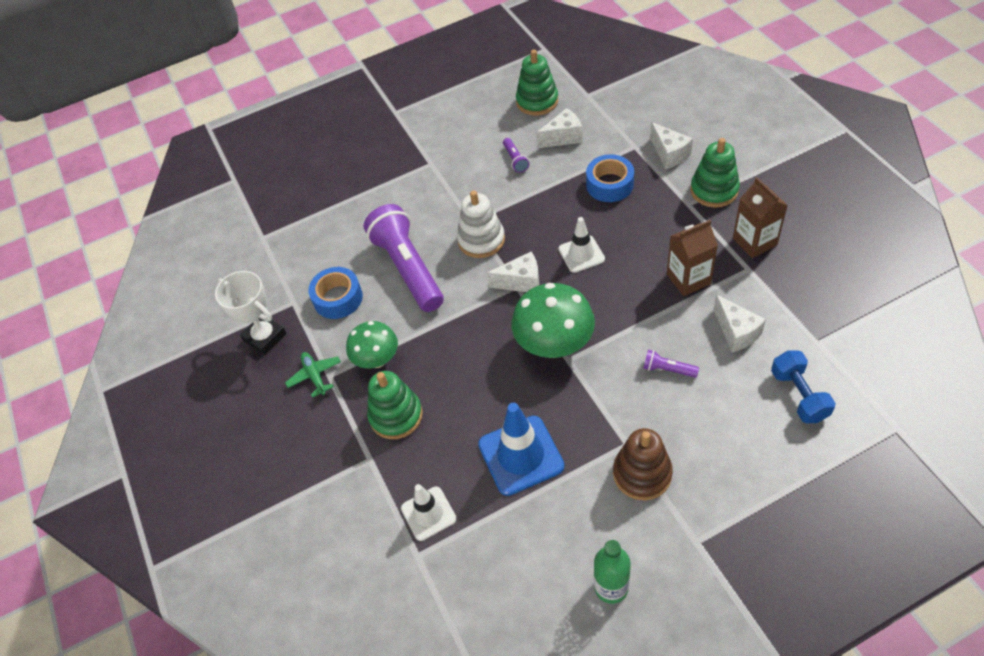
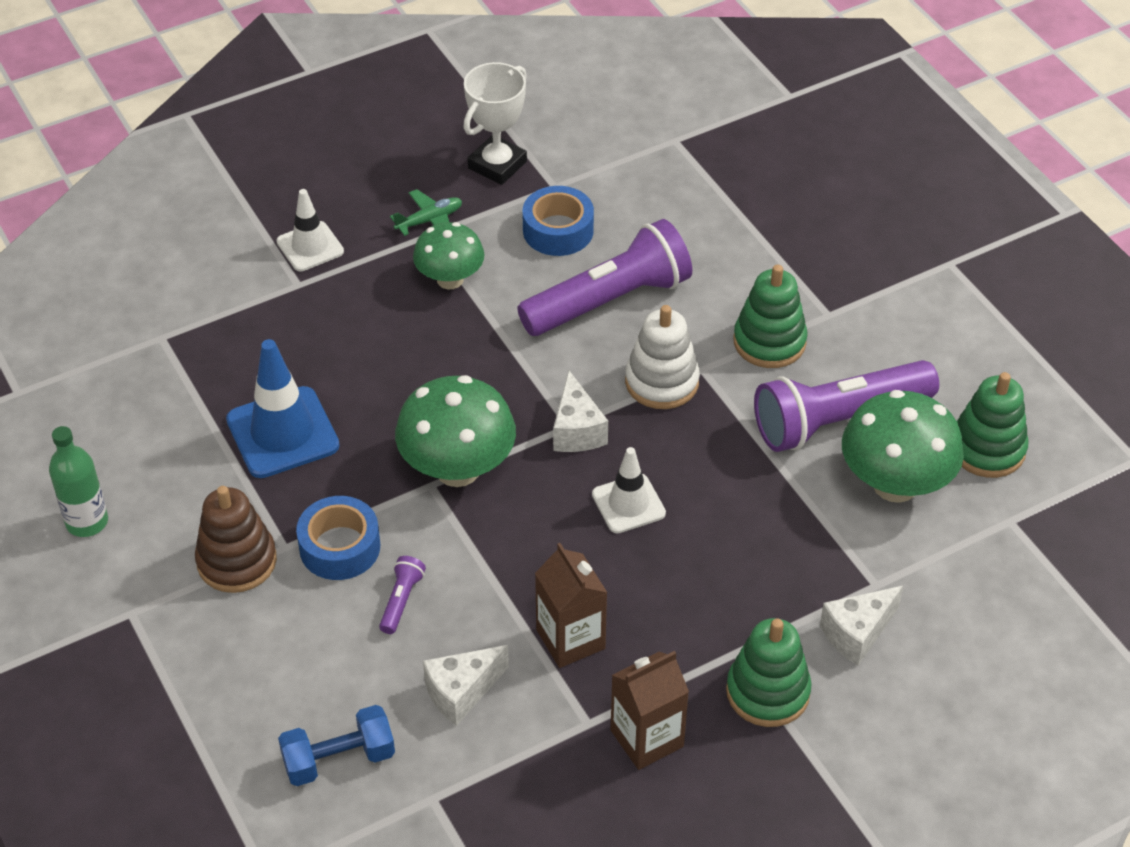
camera: 80 degrees right, 5 degrees down
(396, 416) = (359, 305): green stacking toy -> green stacking toy (769, 342)
(428, 513) = (214, 345): white traffic cone -> white traffic cone (310, 247)
(515, 160) = (838, 420): purple flashlight -> purple flashlight, size x2.47
(563, 137) = (895, 484): white cheese -> green mushroom
(609, 184) = (781, 545): blue tape -> blue tape (340, 547)

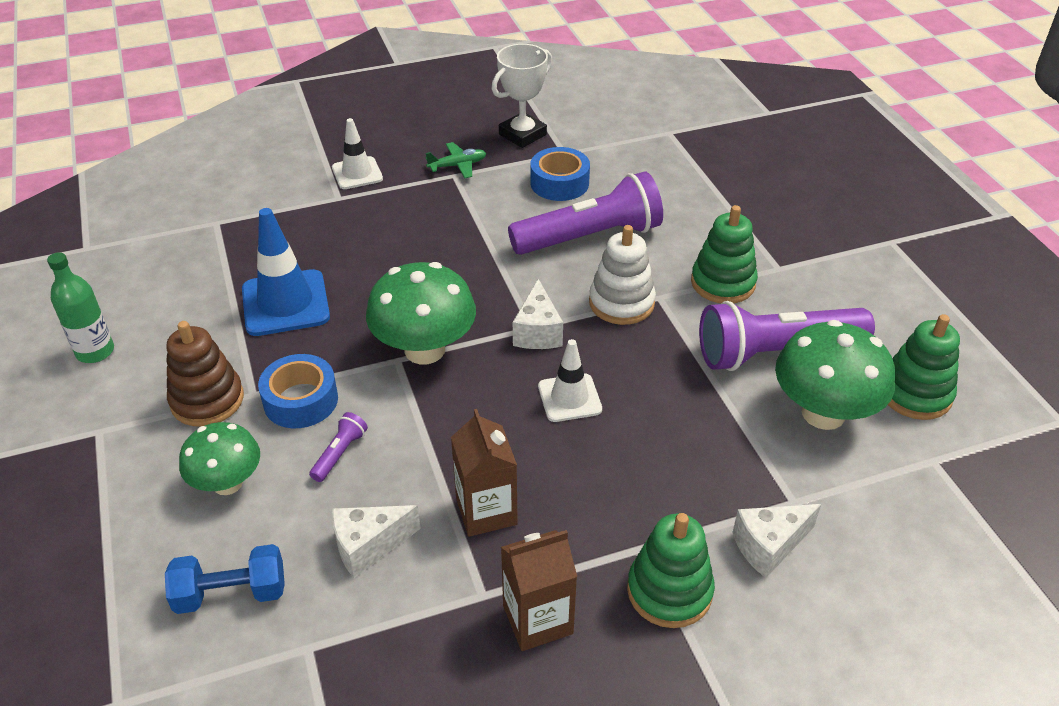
camera: 10 degrees right, 5 degrees down
(450, 279) = (461, 207): green mushroom -> green mushroom (227, 483)

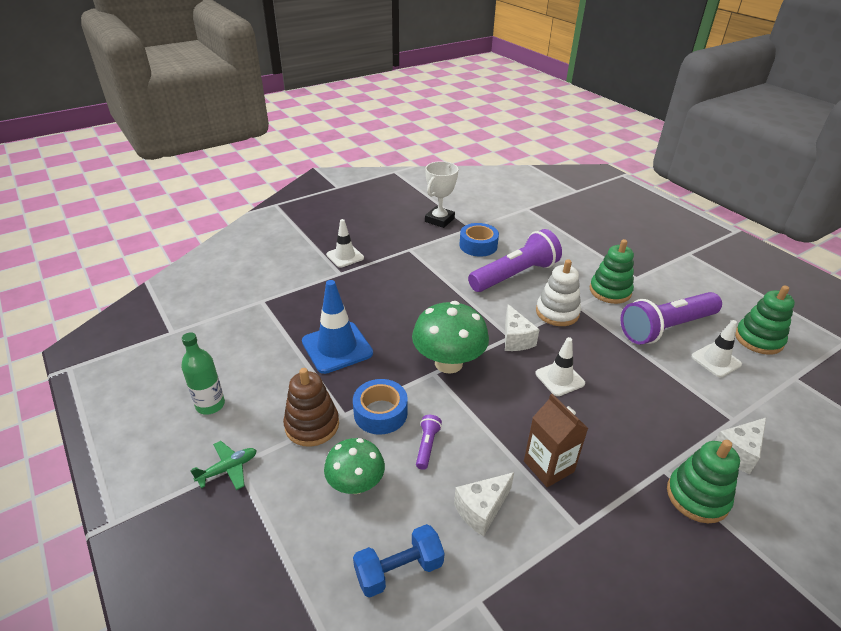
camera: 15 degrees left, 5 degrees down
(457, 165) = (408, 243): green plane -> green plane (228, 469)
(537, 619) = (626, 538): brown carton -> none
(823, 413) = (716, 360): green mushroom -> white traffic cone

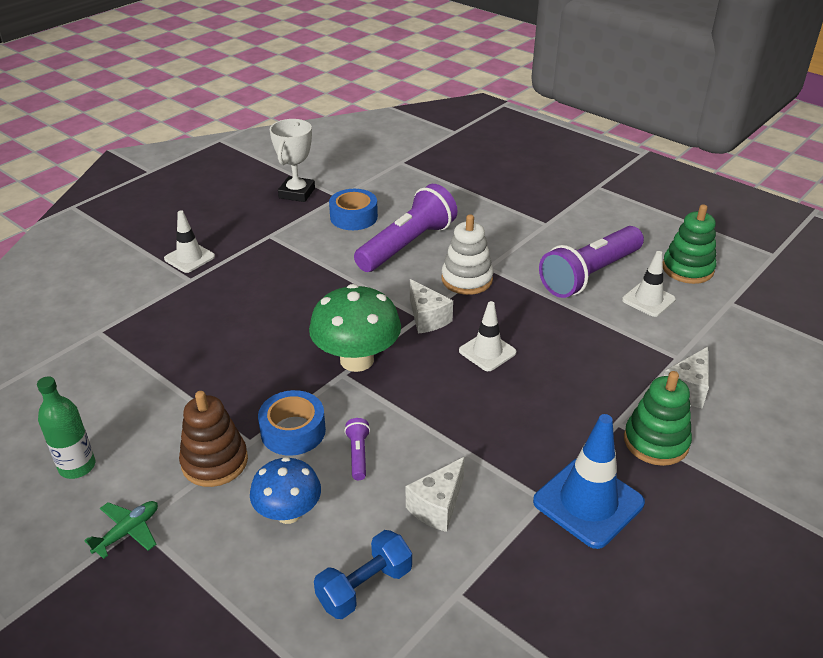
camera: 15 degrees left, 0 degrees up
(337, 347) = (216, 368): blue traffic cone -> blue traffic cone (588, 502)
(356, 484) = (288, 513): green mushroom -> blue mushroom
(548, 466) = (498, 446): brown carton -> none
(610, 291) = (520, 244): green stacking toy -> none

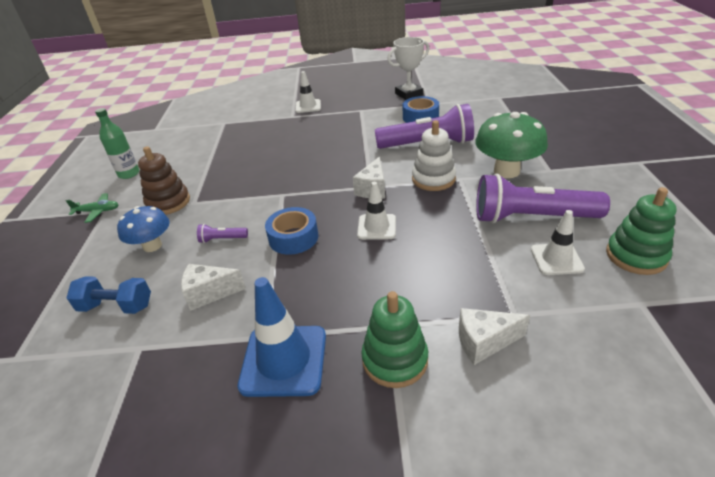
camera: 50 degrees right, 0 degrees up
(293, 431) = (217, 209): blue tape -> blue tape (293, 237)
(357, 360) = (300, 191): green mushroom -> green mushroom (506, 171)
(358, 454) = (222, 239): purple flashlight -> purple flashlight turned 135 degrees counterclockwise

